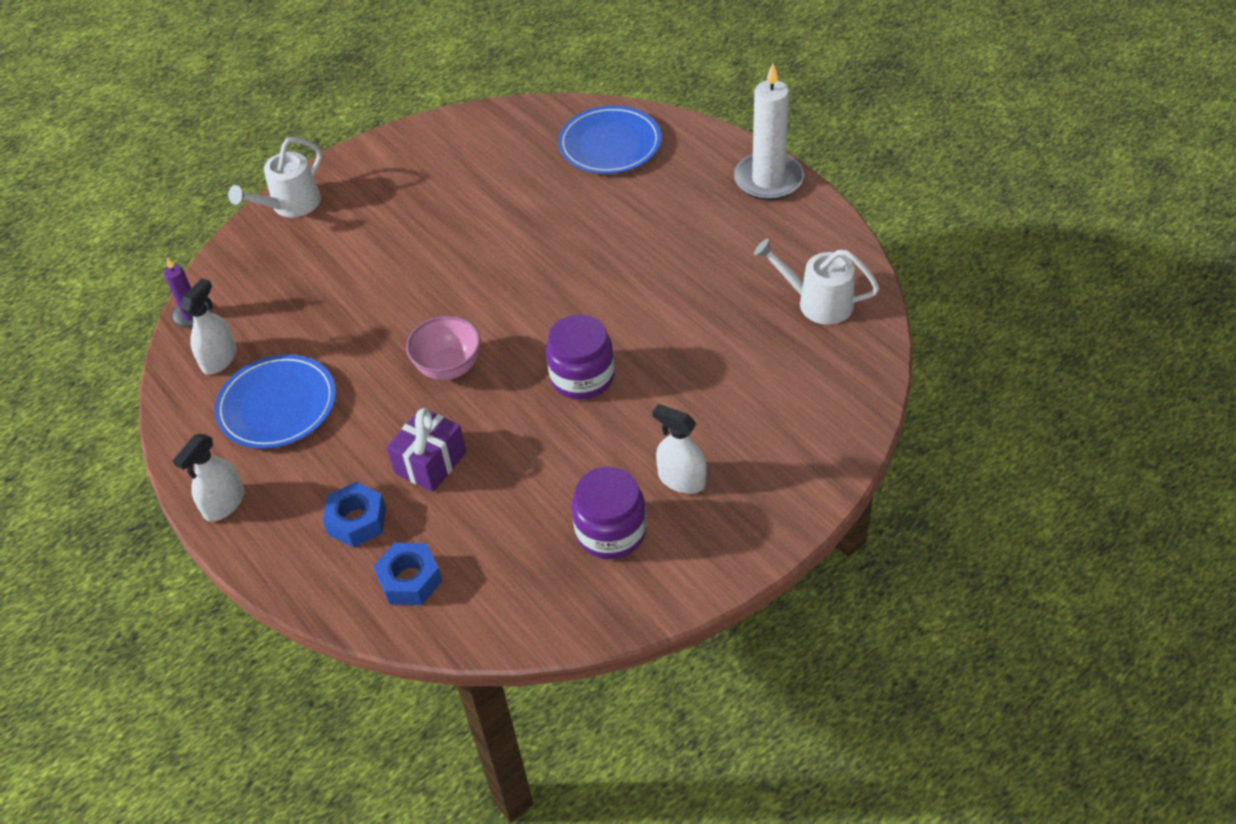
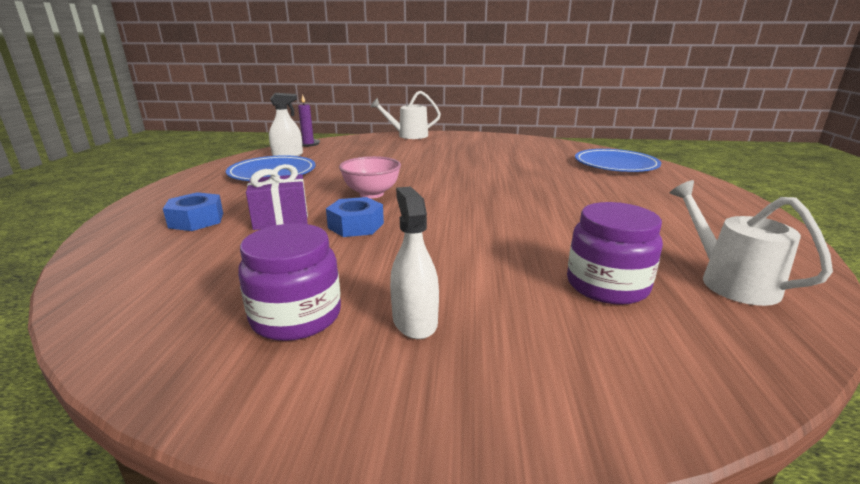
camera: 40 degrees right, 25 degrees down
(224, 503) = (176, 187): white spray bottle -> none
(410, 580) = (146, 257): blue nut -> blue nut (356, 225)
(582, 377) = (441, 229): purple jar -> purple jar (607, 285)
(768, 180) = (739, 208): white candle -> none

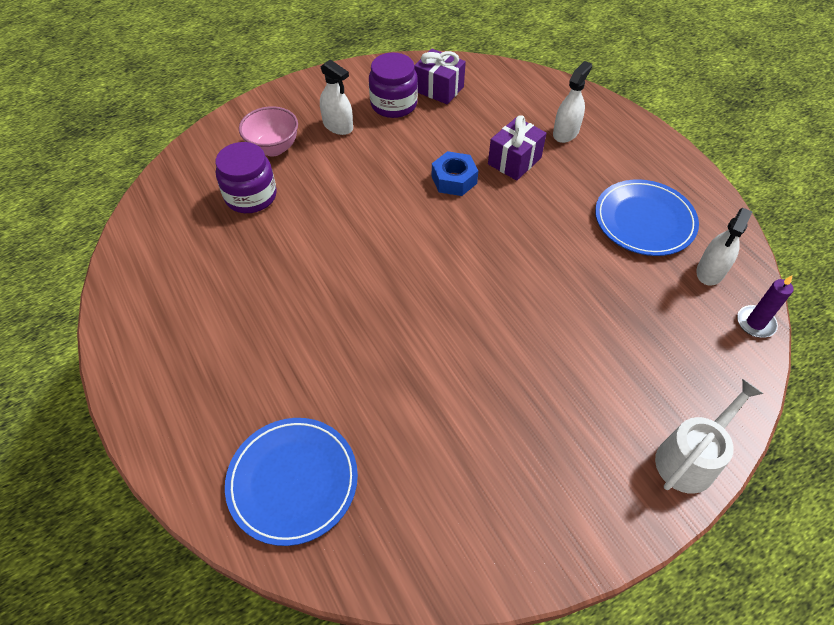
camera: 145 degrees right, 30 degrees up
(196, 220) = (565, 132): blue nut -> white spray bottle
(205, 309) = (439, 89): none -> purple gift
(371, 194) = (500, 230): pink bowl -> pink bowl (273, 148)
(729, 281) = (174, 236): white watering can -> none

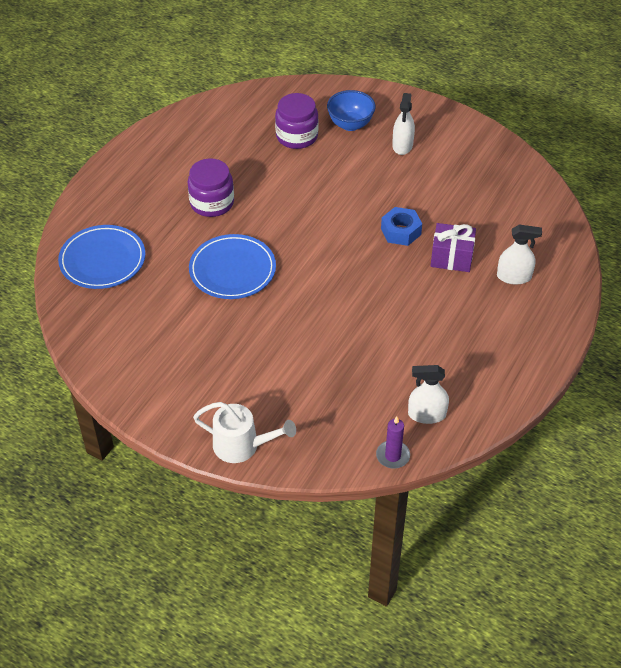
camera: 60 degrees right, 5 degrees down
(273, 148) = (350, 124): pink bowl -> blue bowl
(394, 104) = (454, 164): purple jar -> purple jar (212, 203)
(439, 89) = (497, 181): purple gift -> none
(644, 221) = (450, 358): blue plate -> blue plate (232, 270)

